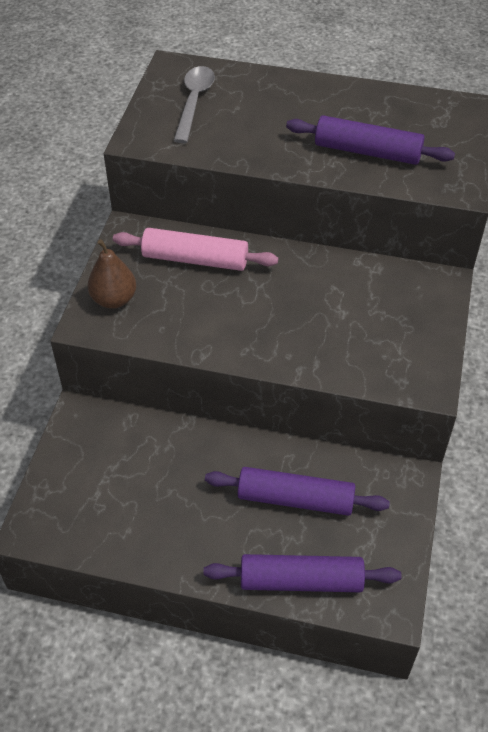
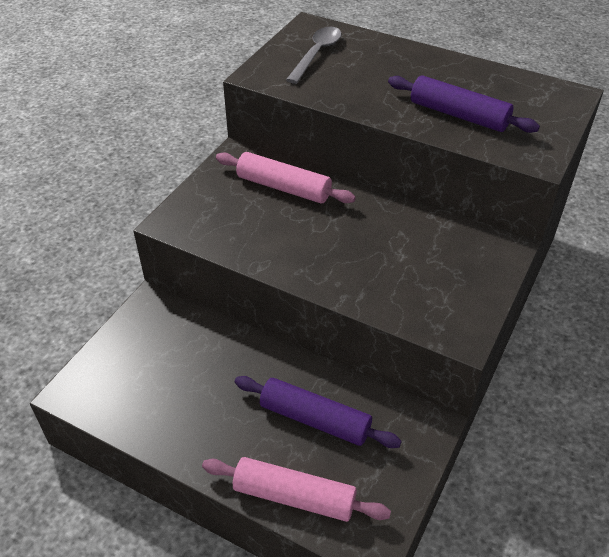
camera: 15 degrees right, 5 degrees down
(114, 299) = (200, 207): brown pear -> none
(301, 580) = (294, 496): purple rolling pin -> pink rolling pin

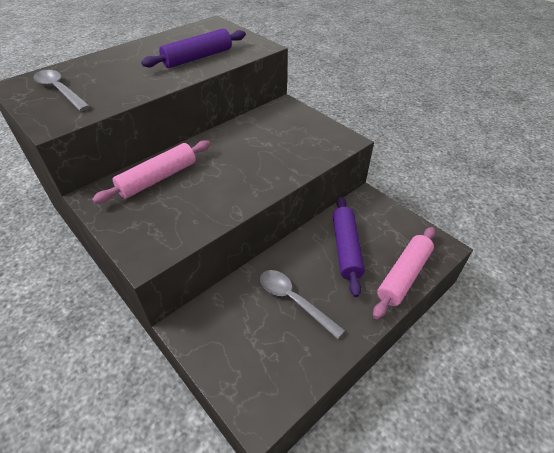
camera: 70 degrees left, 0 degrees up
(212, 384) = (294, 300): none -> grey spoon
(315, 419) = (346, 248): purple rolling pin -> purple rolling pin turned 45 degrees counterclockwise

